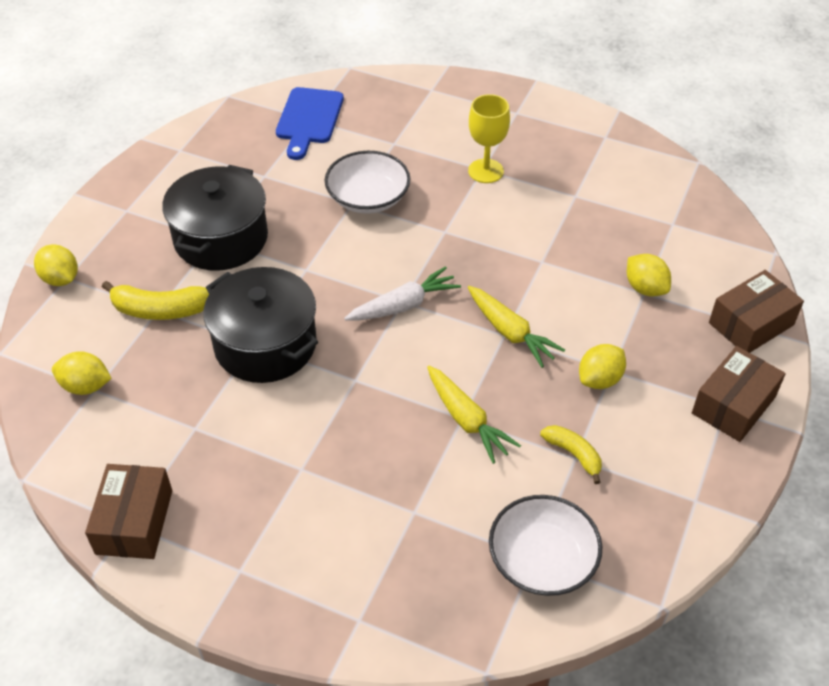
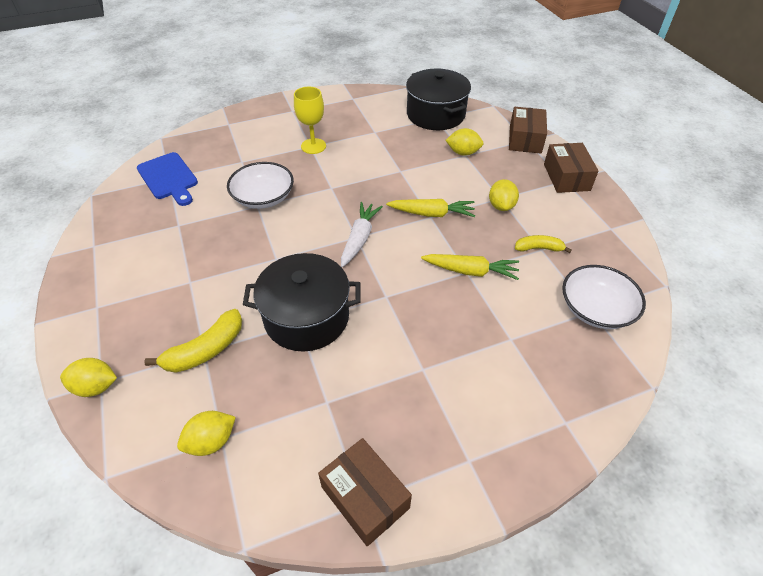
camera: 45 degrees left, 0 degrees up
(221, 238) = (194, 278): black pot -> black pot (435, 114)

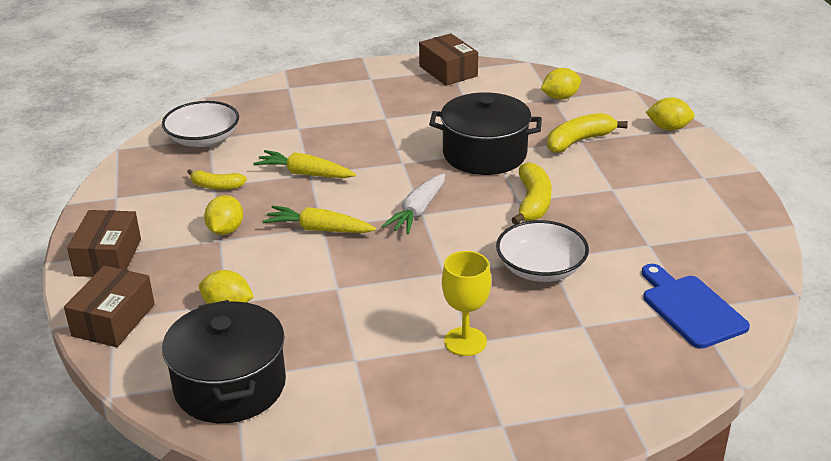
camera: 170 degrees left, 15 degrees down
(263, 258) = (533, 203): none -> yellow banana

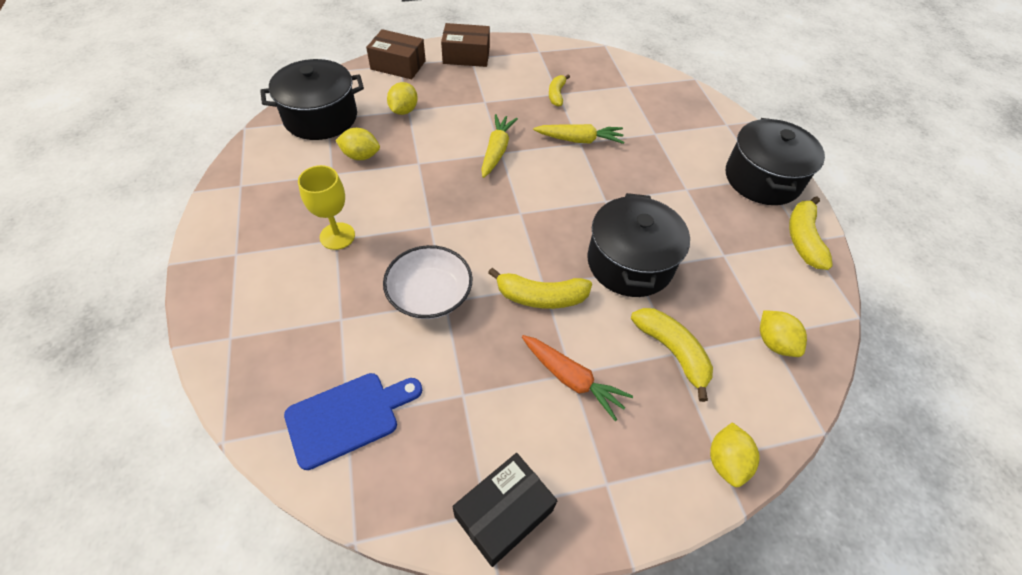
camera: 85 degrees right, 20 degrees up
(203, 139) = (625, 83): white bowl -> none
(225, 230) = (496, 103): yellow lemon -> yellow lemon (361, 156)
(305, 174) = (579, 140): yellow carrot -> yellow carrot turned 75 degrees clockwise
(372, 79) = (762, 179): none -> black pot
(418, 211) = (523, 210): white carrot -> none
(448, 71) = (803, 239): brown box -> yellow banana
(618, 189) = (572, 379): none -> orange carrot
(744, 222) = (503, 513): none -> black box

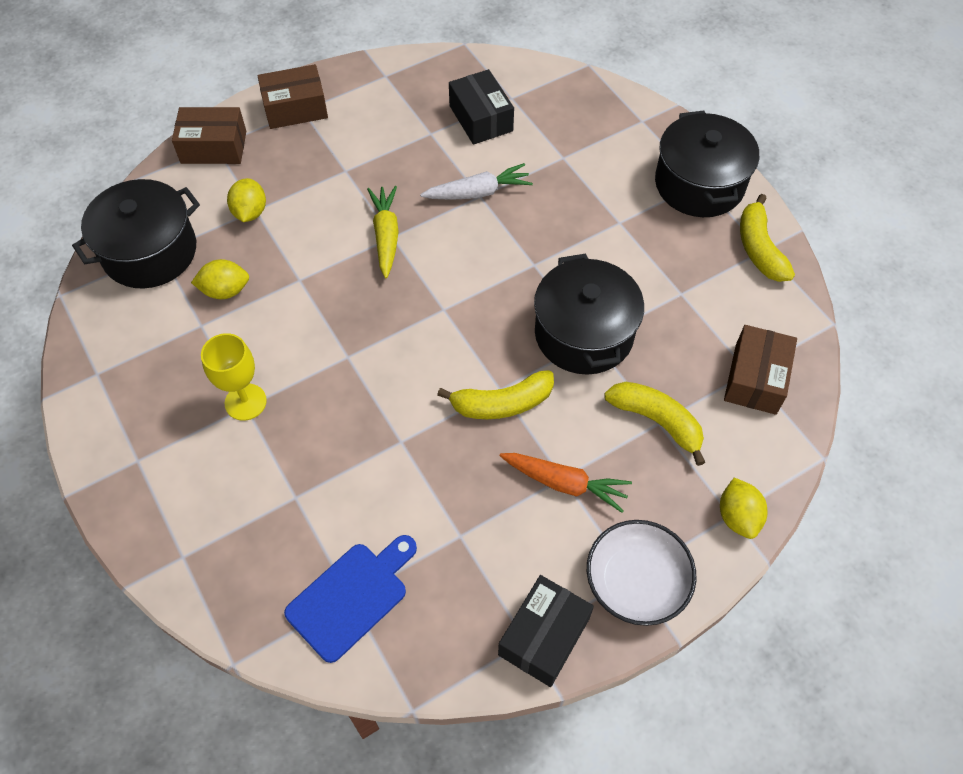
camera: 15 degrees left, 5 degrees up
(430, 294) = (381, 438): white bowl -> white bowl (636, 581)
(556, 94) = (429, 135): yellow banana -> none
(579, 140) = (478, 192): yellow carrot -> white carrot
(600, 93) = (481, 118): none -> black box
(774, 342) = (755, 379): yellow lemon -> brown box

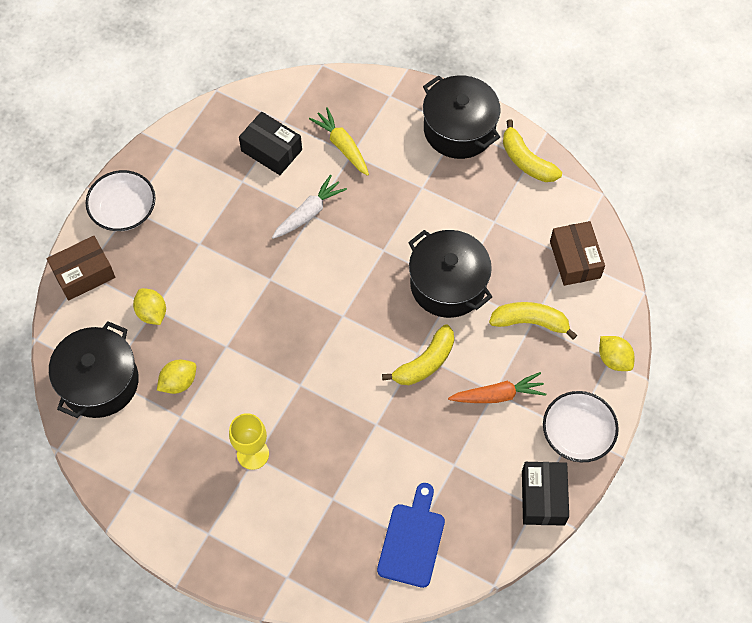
camera: 30 degrees left, 5 degrees up
(295, 108) = (124, 210): brown box -> white bowl
(386, 235) = (265, 280): yellow carrot -> yellow carrot (342, 146)

